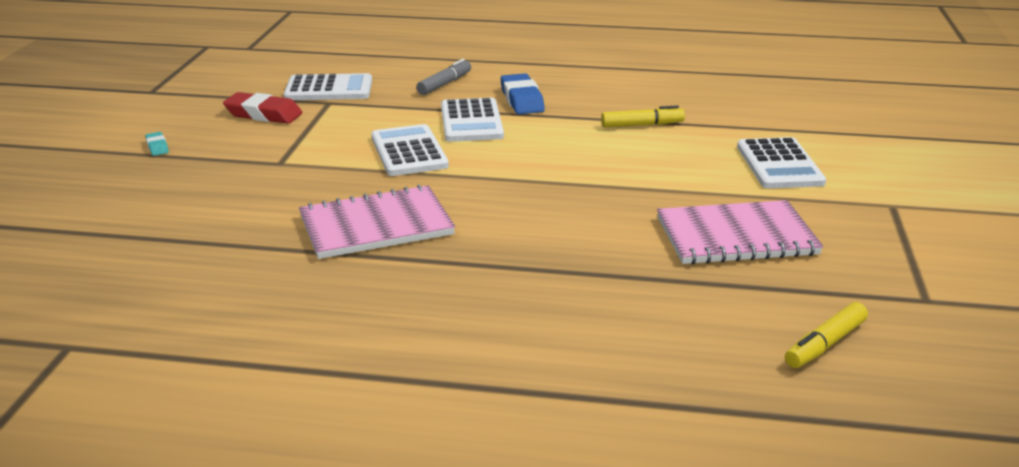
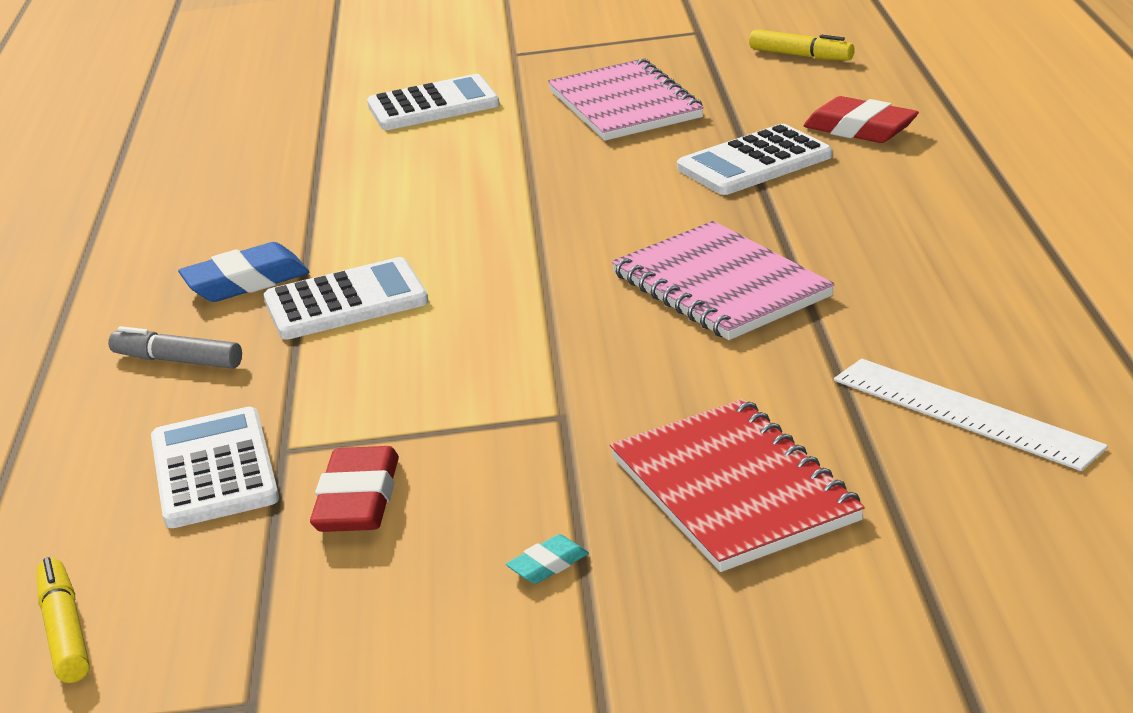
camera: 100 degrees left, 0 degrees up
(131, 273) = (965, 412): none -> white ruler
(154, 194) = (733, 489): none -> red notebook
(408, 152) = (478, 322): white calculator -> white calculator (754, 162)
(605, 335) = (860, 129): none -> red eraser
(642, 125) = (330, 188): yellow marker -> yellow marker (65, 631)

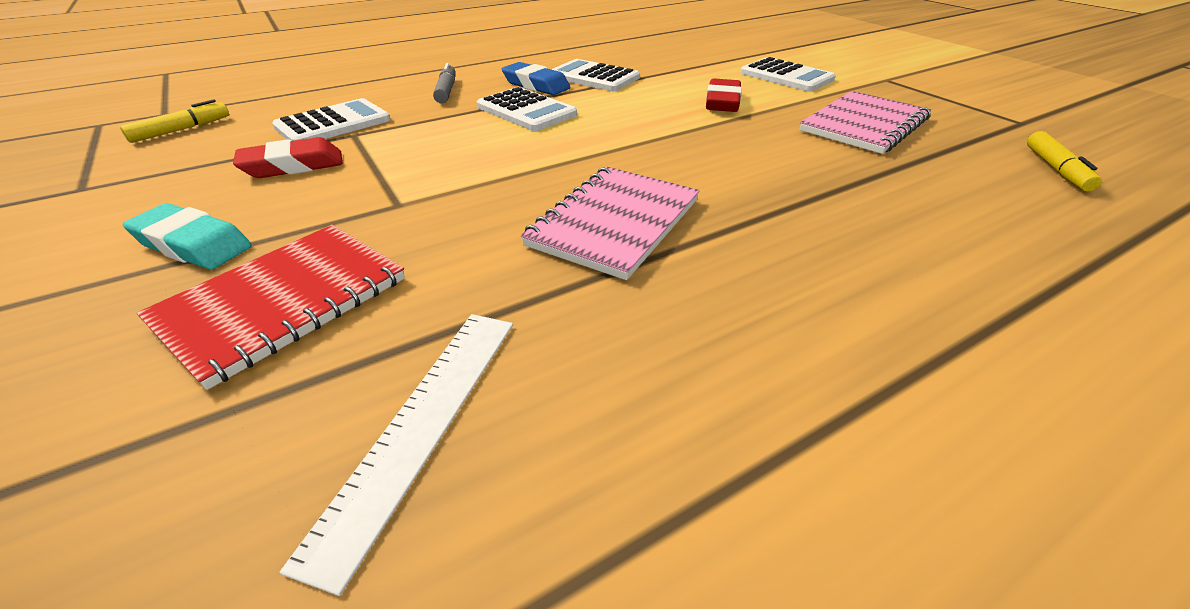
camera: 60 degrees right, 10 degrees up
(548, 565) = (193, 245): turquoise eraser -> turquoise eraser, size x1.99
(754, 162) = (835, 192): white calculator -> white calculator (594, 77)
(860, 129) = (961, 227): red eraser -> red eraser (722, 102)

